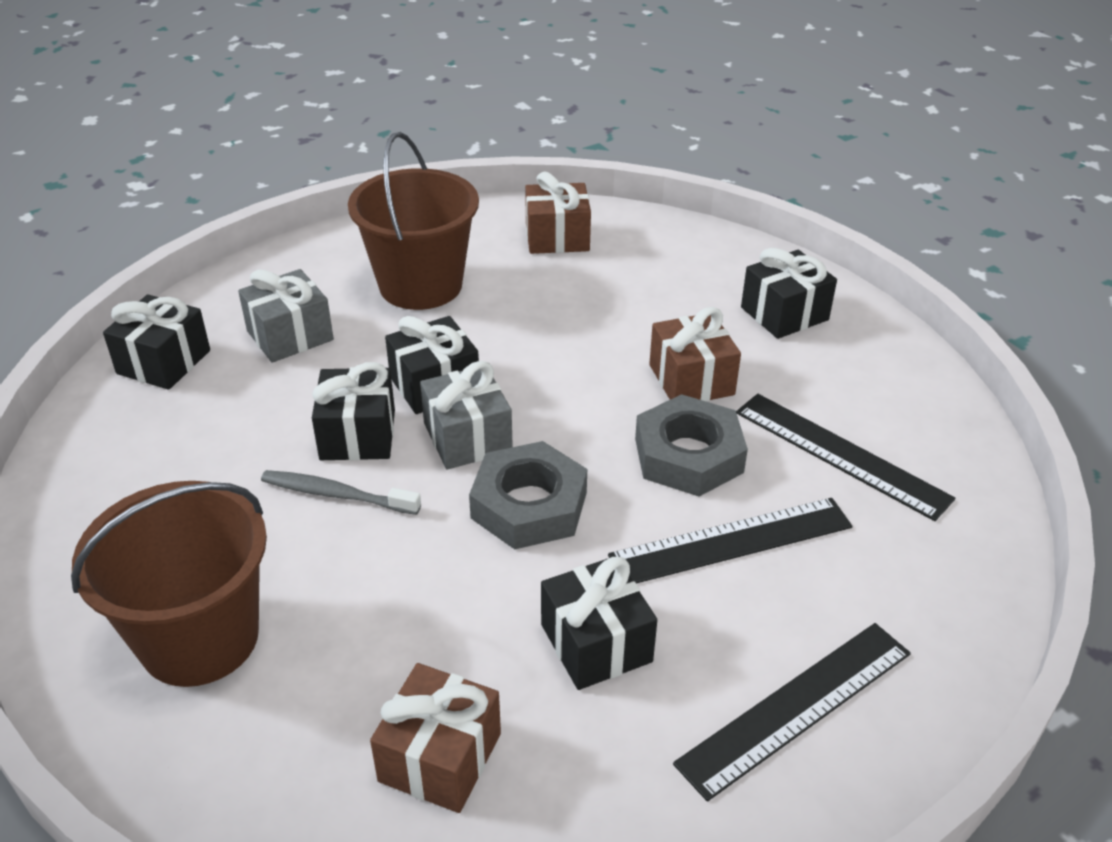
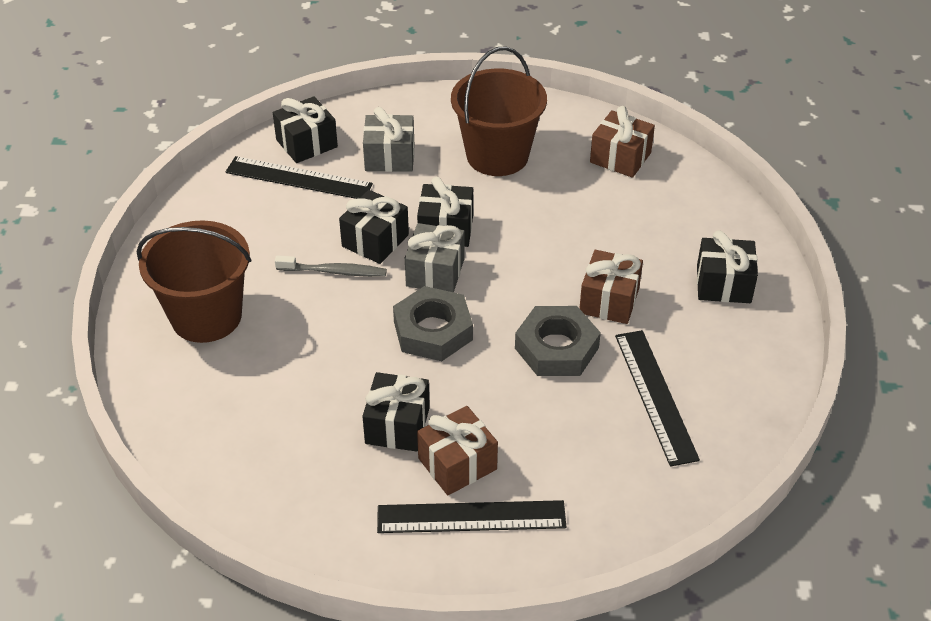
camera: 35 degrees right, 5 degrees up
(336, 494) = (334, 271): grey toothbrush -> grey toothbrush turned 135 degrees clockwise
(440, 757) = (269, 437): brown gift -> brown gift (457, 464)
(731, 541) = (529, 411): black ruler -> black ruler (298, 178)

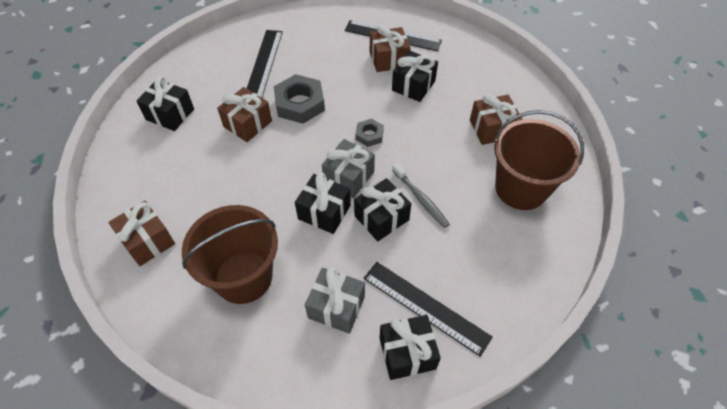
camera: 160 degrees left, 10 degrees up
(256, 387) = (492, 129): none -> brown gift
(334, 271) = (421, 199): grey toothbrush -> grey toothbrush turned 150 degrees counterclockwise
(433, 330) = (369, 135): grey nut -> grey nut, size x0.54

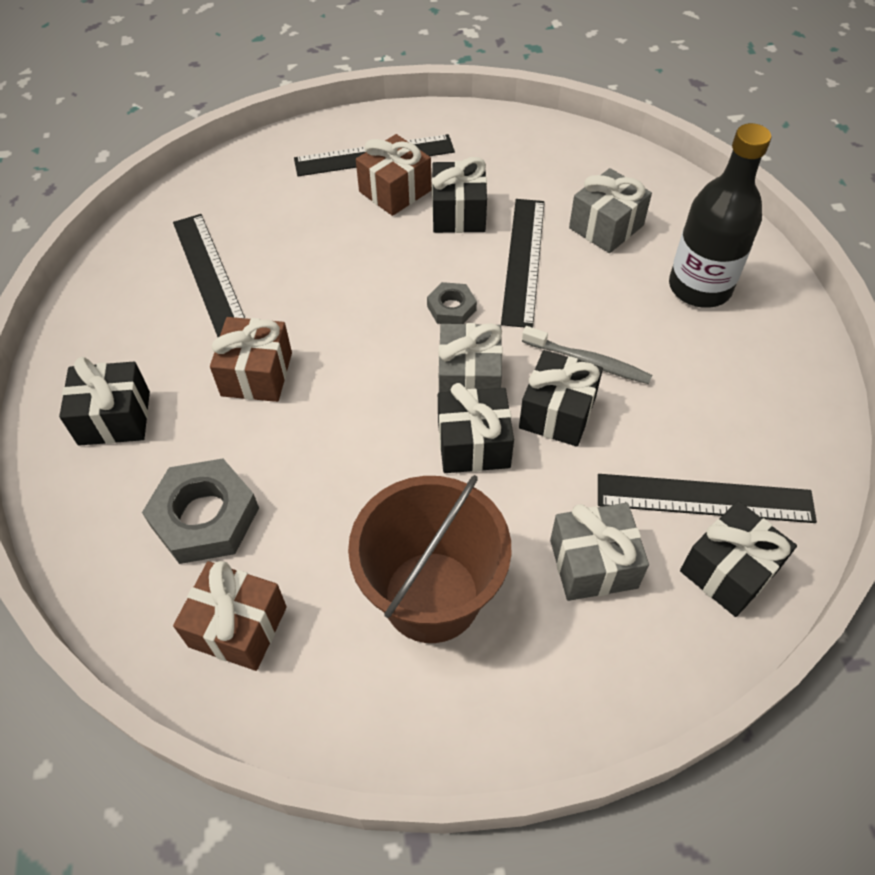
camera: 30 degrees left, 0 degrees up
(299, 103) = (314, 309): grey nut -> grey nut (205, 517)
(429, 127) = (524, 260): none -> black ruler
(492, 129) = (606, 227): brown gift -> grey gift
(521, 188) = (699, 287): brown bucket -> black bottle

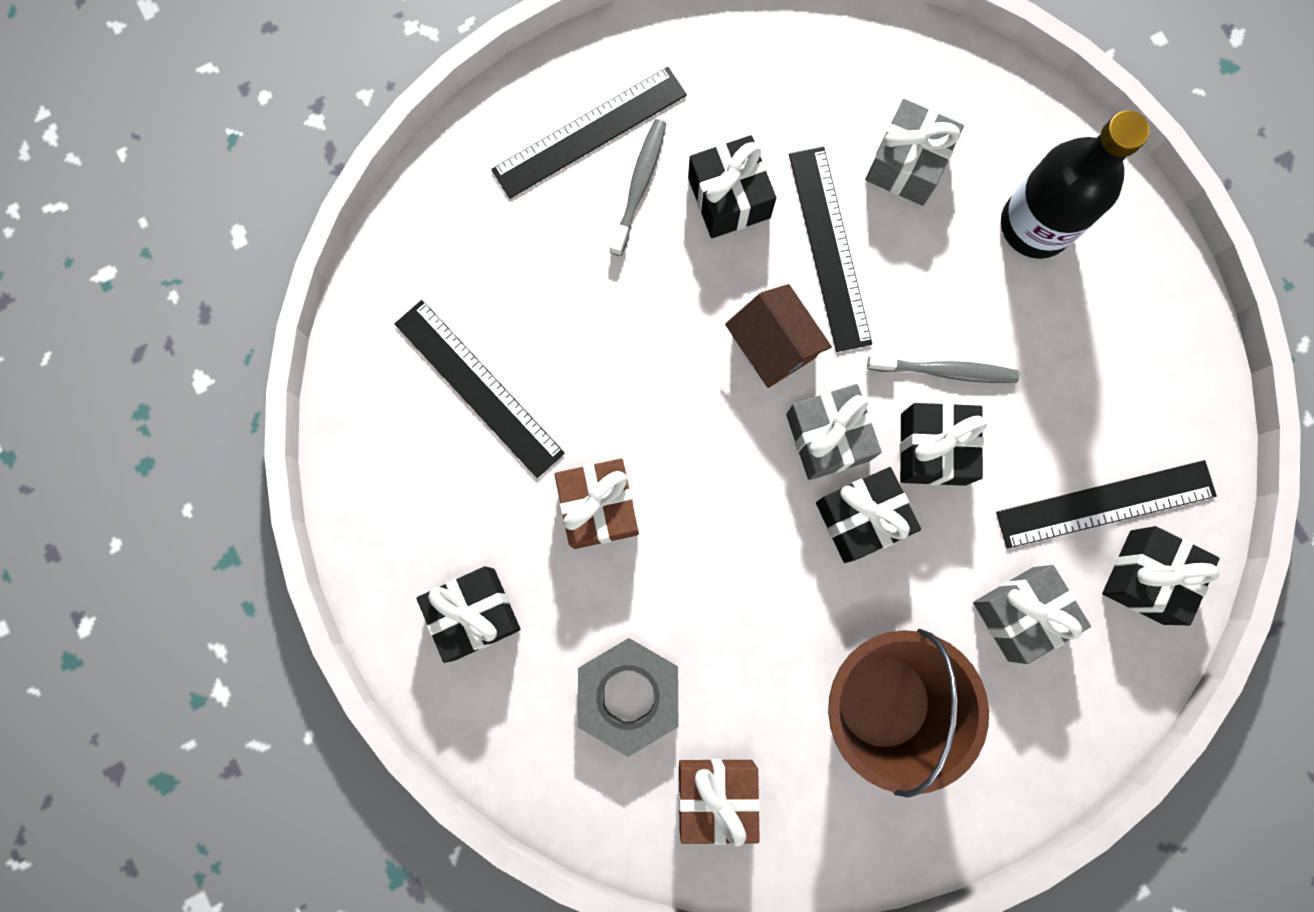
camera: 20 degrees left, 25 degrees up
(395, 191) = (639, 185): brown gift -> grey toothbrush
(451, 308) = (773, 345): grey nut -> brown house

